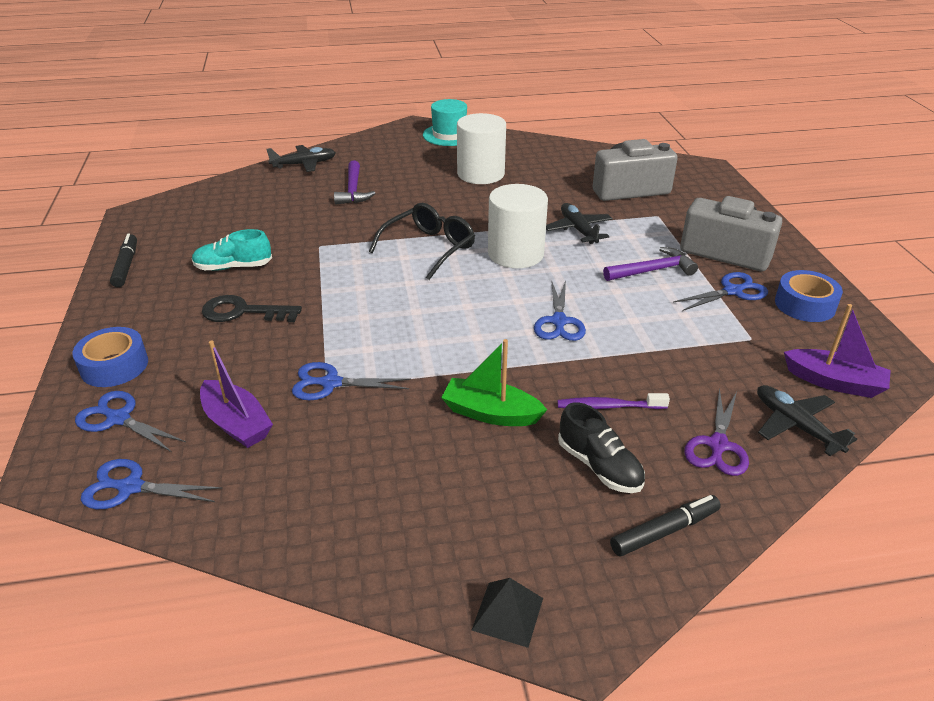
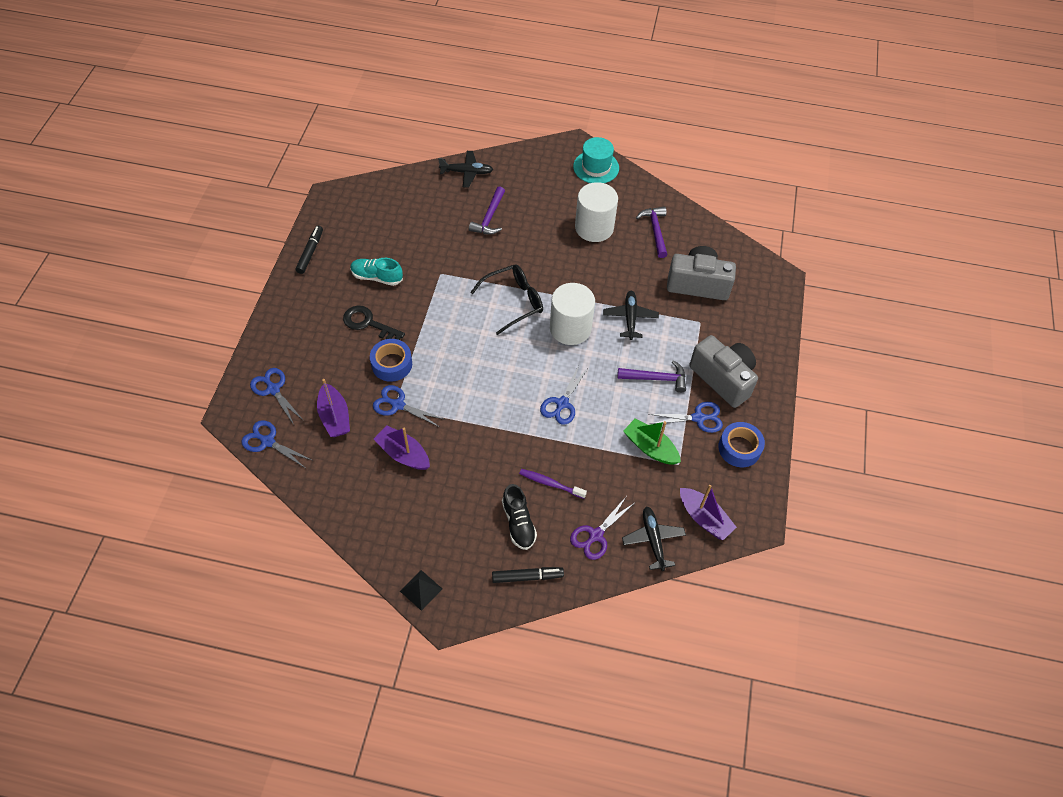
camera: 20 degrees right, 20 degrees up
(114, 366) = (281, 345): blue tape -> blue tape (392, 364)
(370, 436) = (403, 454): none -> purple boat
(490, 413) = (478, 462): green boat -> green boat (650, 447)
(548, 163) = (655, 231): none -> purple hammer

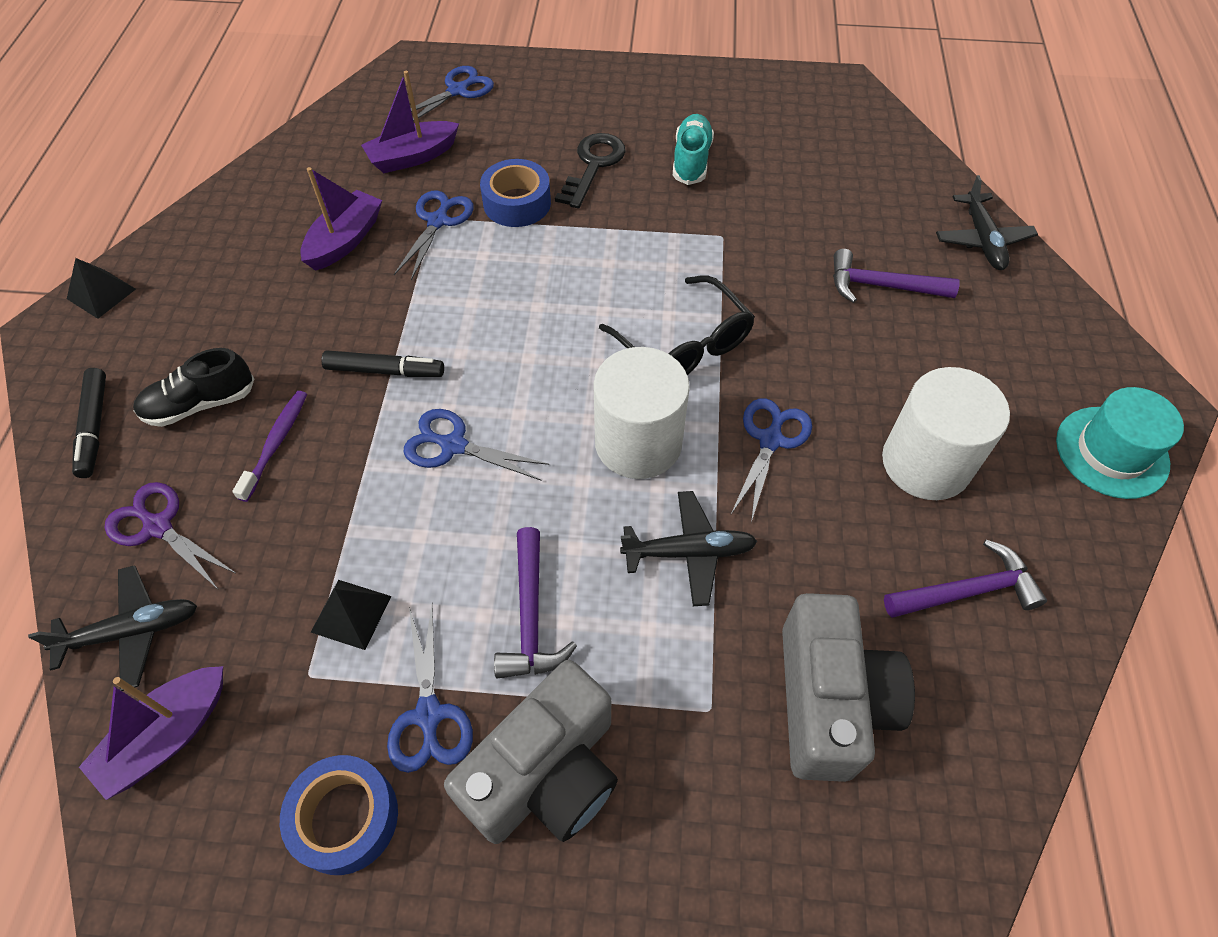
camera: 85 degrees right, 0 degrees up
(267, 441) = (369, 100): blue scissors -> blue scissors (770, 440)
(310, 252) = (719, 83): black marker -> black marker (385, 371)
(650, 447) = (351, 614): green boat -> black pyramid

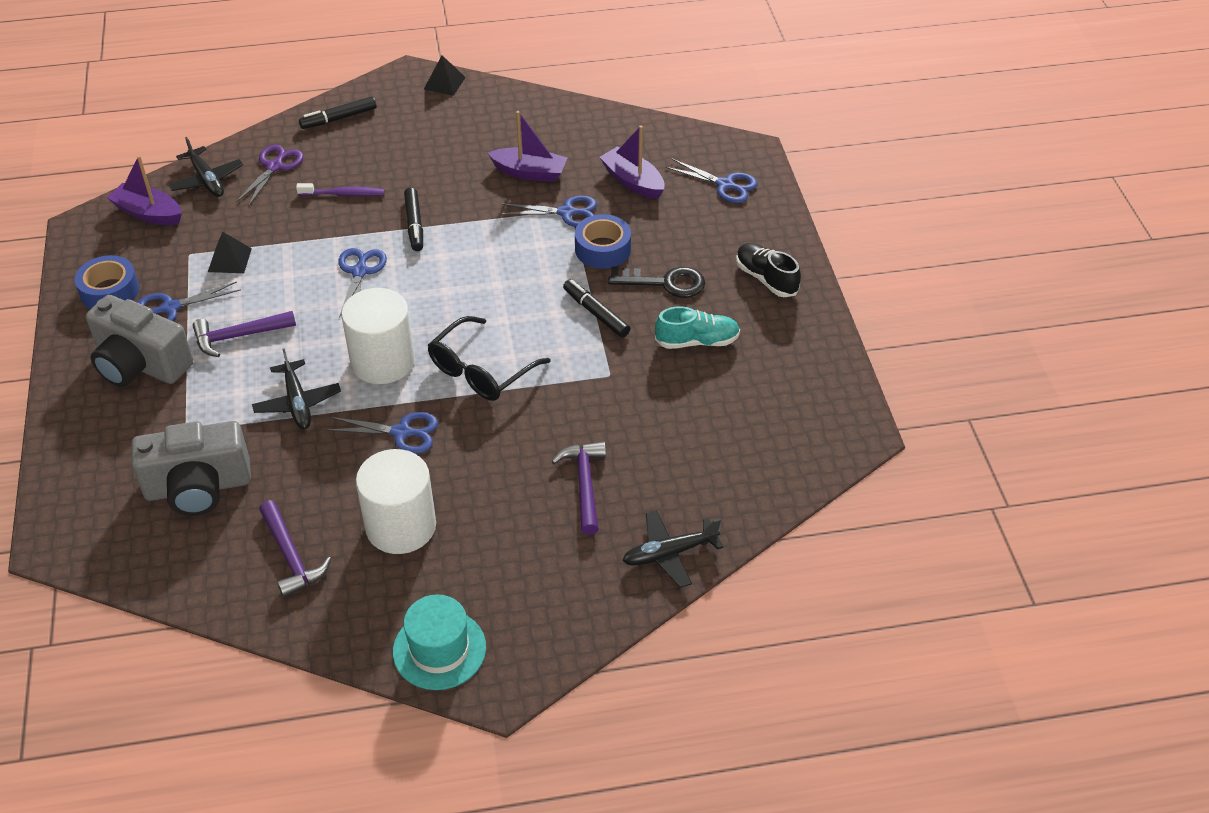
camera: 75 degrees right, 10 degrees down
(200, 404) = (366, 153): black shoe -> black shoe (766, 279)
(621, 228) = (596, 313): none -> black marker

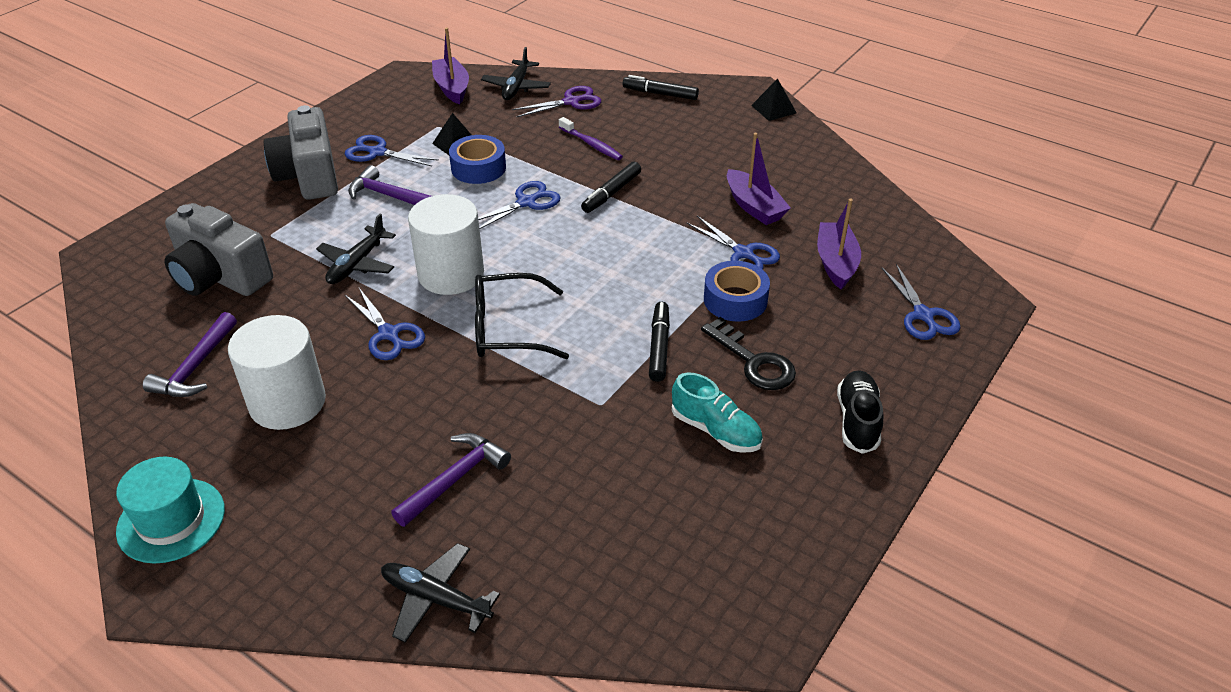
camera: 45 degrees right, 5 degrees down
(110, 291) = (360, 121): blue tape -> blue tape (478, 168)

